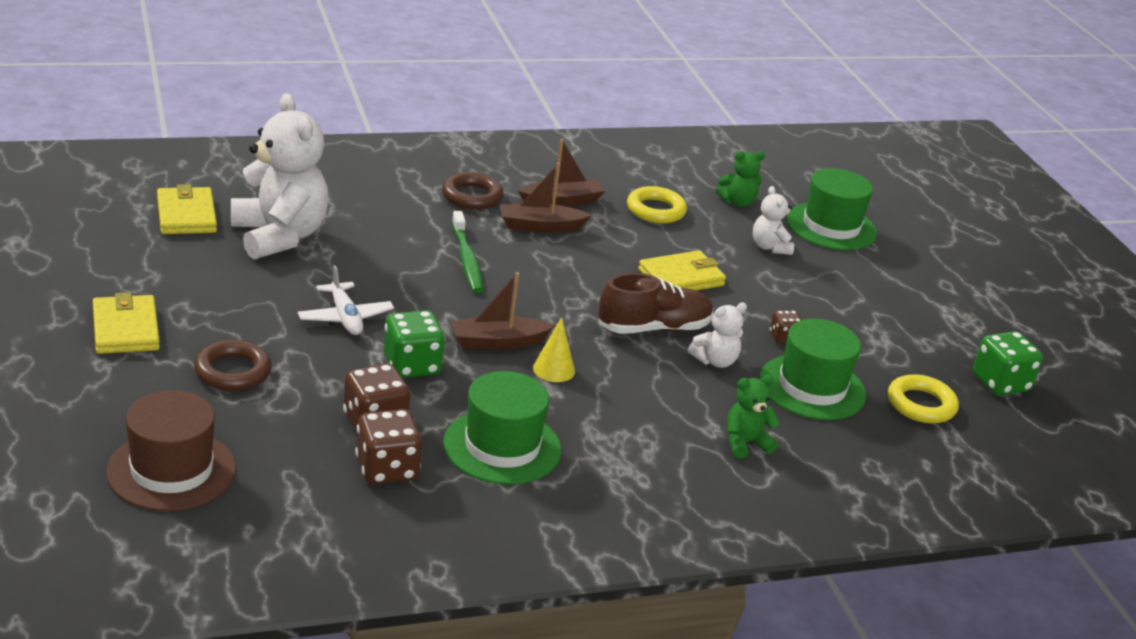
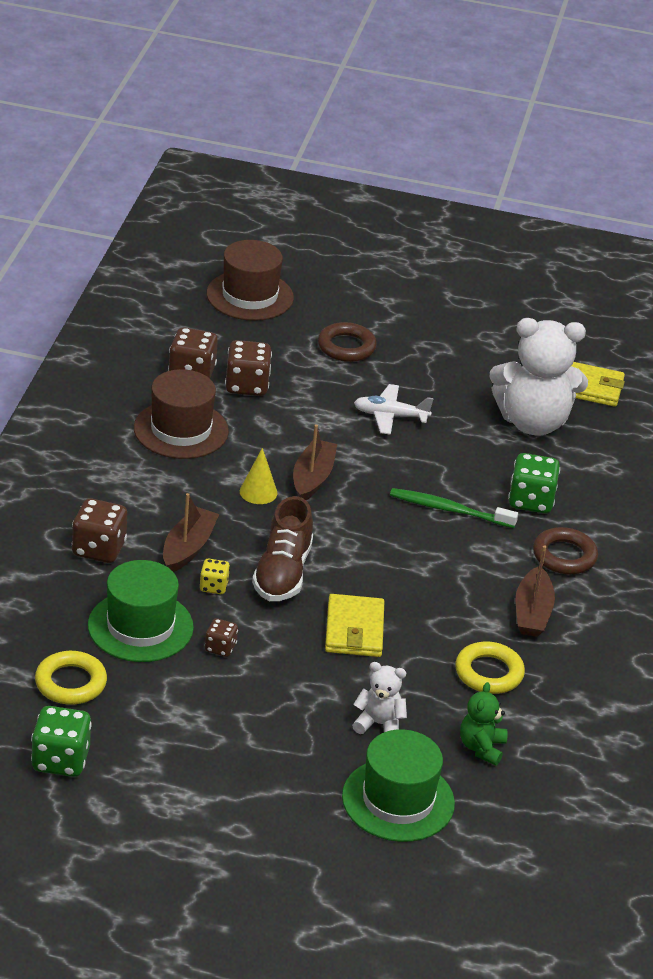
camera: 120 degrees right, 5 degrees up
(125, 329) = (426, 319): yellow wallet -> none
(412, 365) = (306, 425): green dice -> green dice (531, 501)
(502, 446) = (181, 430): green hat -> brown hat
(540, 226) = (488, 577): brown boat -> brown boat (188, 548)
(715, 361) = (213, 586): white teddy bear -> yellow dice
(745, 443) = (99, 549): green teddy bear -> brown dice

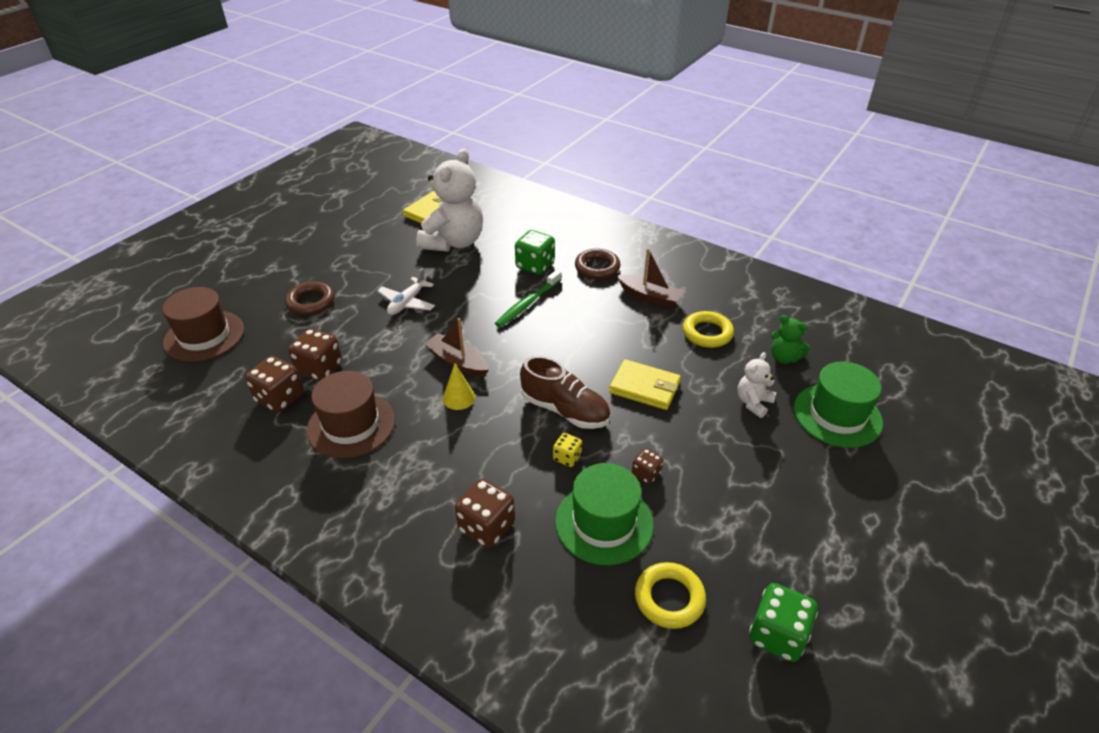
camera: 65 degrees left, 5 degrees up
(188, 548) = (511, 461): brown boat -> none

